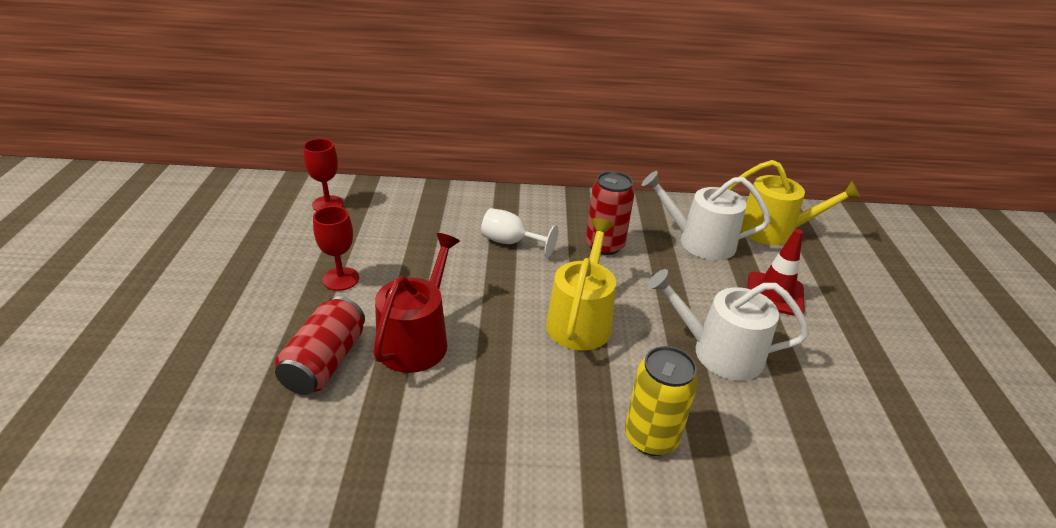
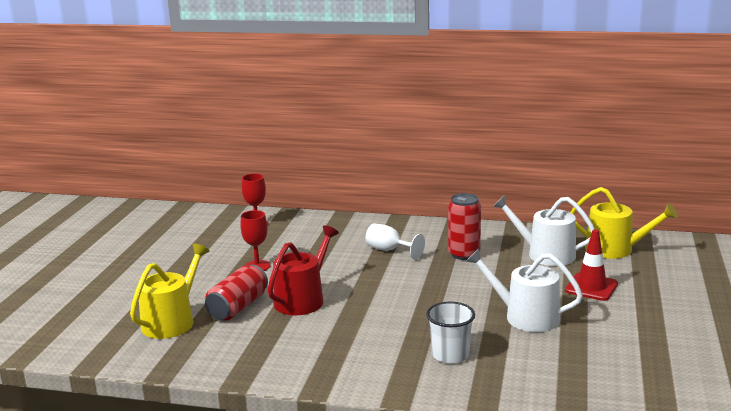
camera: 15 degrees right, 15 degrees down
(580, 320) = (426, 295): yellow watering can -> yellow watering can (172, 321)
(651, 437) = (450, 355): yellow can -> white cup

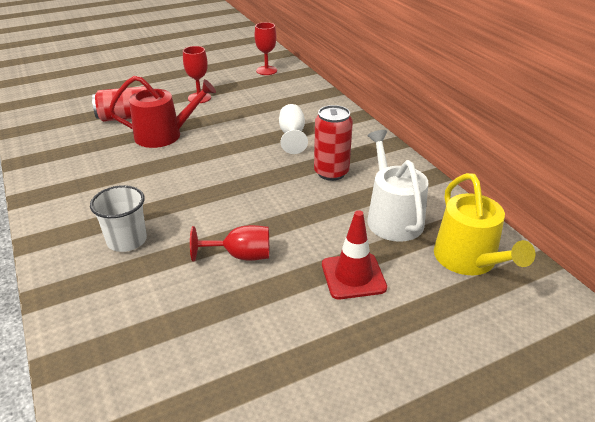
camera: 50 degrees right, 15 degrees up
(172, 321) = (87, 104): yellow watering can -> none
(525, 316) = (241, 256): white watering can -> red goblet

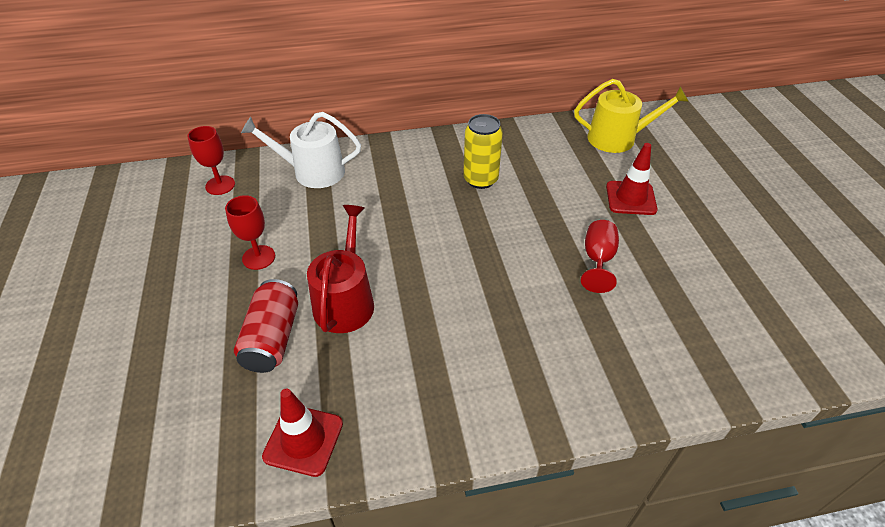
camera: 75 degrees left, 10 degrees up
(48, 143) = (303, 440): none -> red traffic cone
(127, 240) = (561, 345): white cup -> none
(292, 135) = (399, 192): white goblet -> none
(331, 172) = (480, 179): red can -> yellow can
(392, 217) = (559, 160): white watering can -> white watering can (312, 172)

